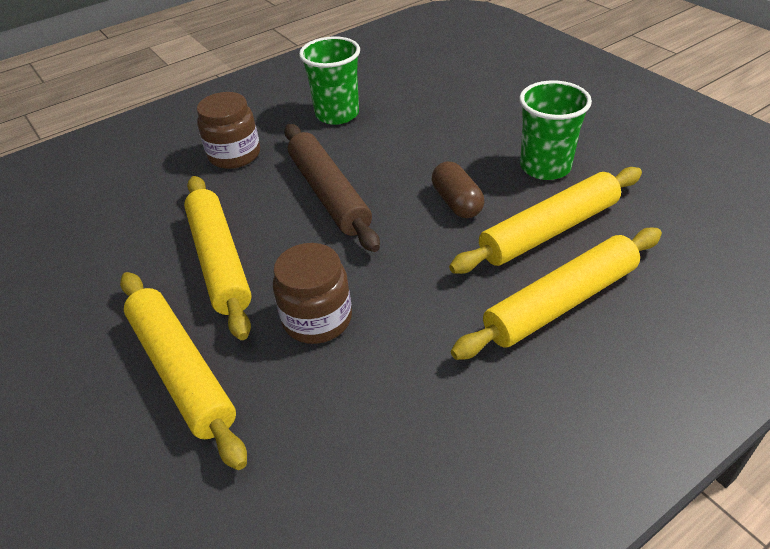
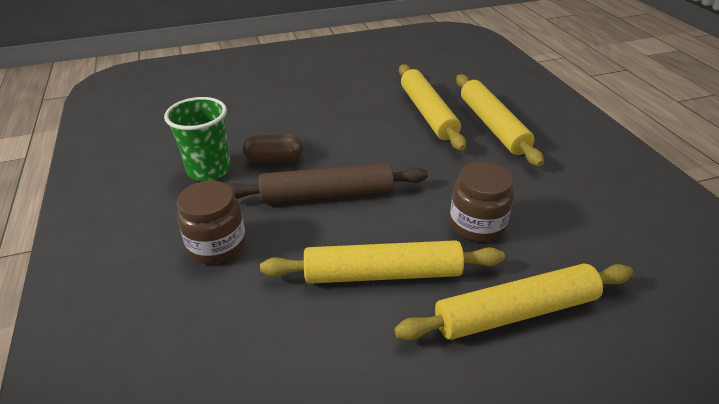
camera: 75 degrees left, 5 degrees down
(456, 202) = (378, 138): brown capsule -> brown capsule (274, 159)
(545, 167) = (363, 98): green cup -> none

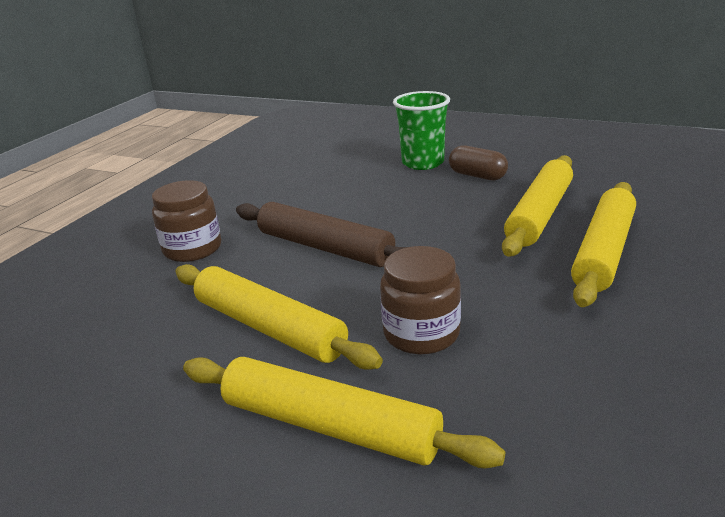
camera: 45 degrees right, 10 degrees down
(209, 170) = (267, 195): green cup -> green cup (423, 163)
(274, 159) = (326, 205): brown capsule -> brown capsule (477, 176)

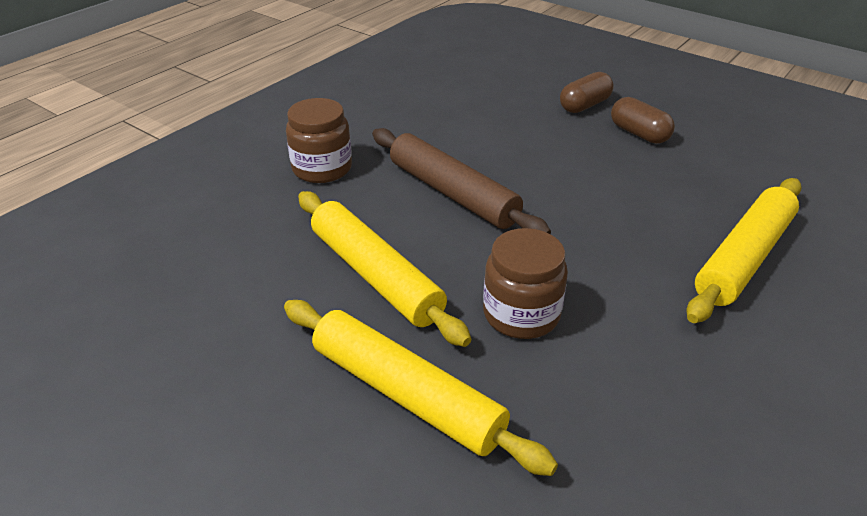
camera: 10 degrees right, 10 degrees up
(423, 163) = (584, 105): green cup -> brown capsule
(539, 214) = (690, 197): yellow rolling pin -> none

